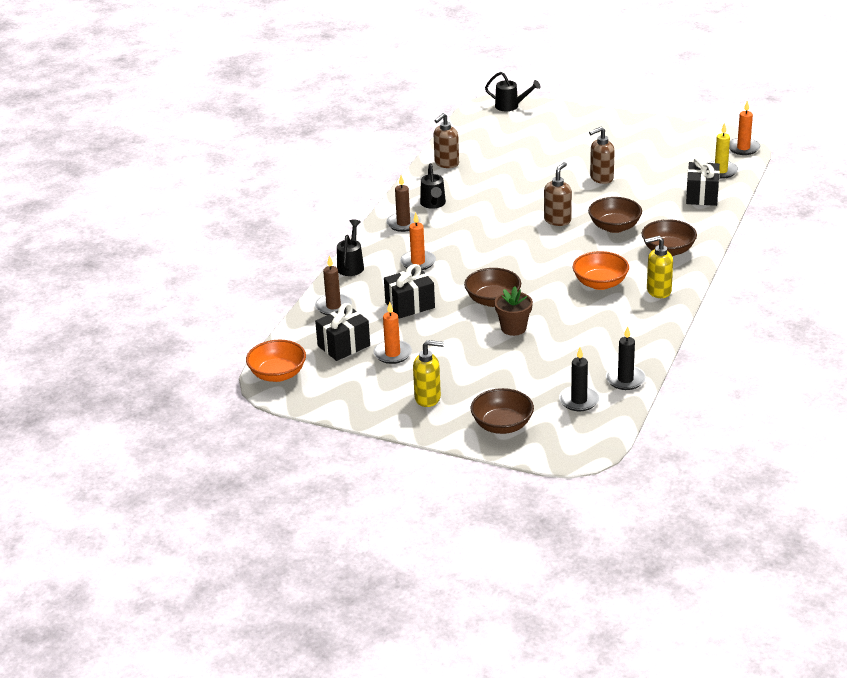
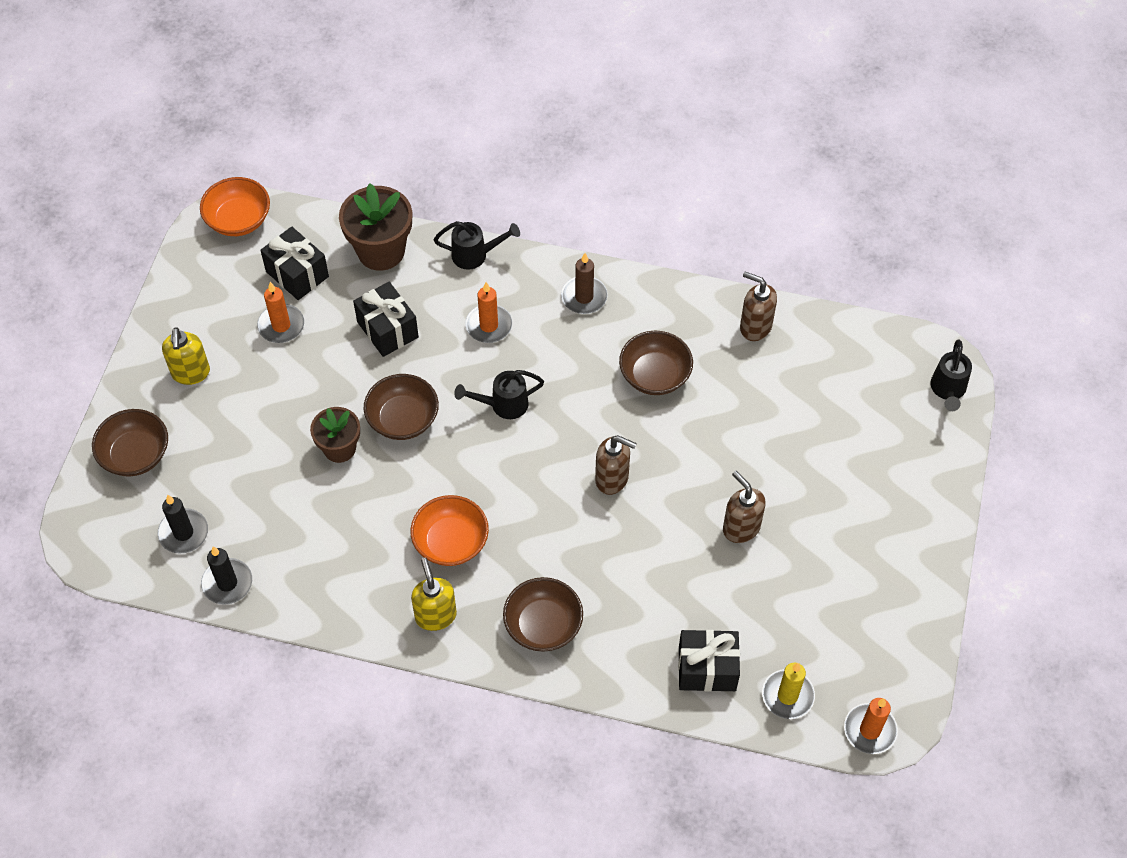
camera: 80 degrees right, 25 degrees up
(333, 306) = (381, 251): brown candle -> brown flower pot
(433, 204) = (639, 325): black watering can -> black watering can (503, 405)
(614, 227) = (601, 552): brown bowl -> brown bowl (655, 375)

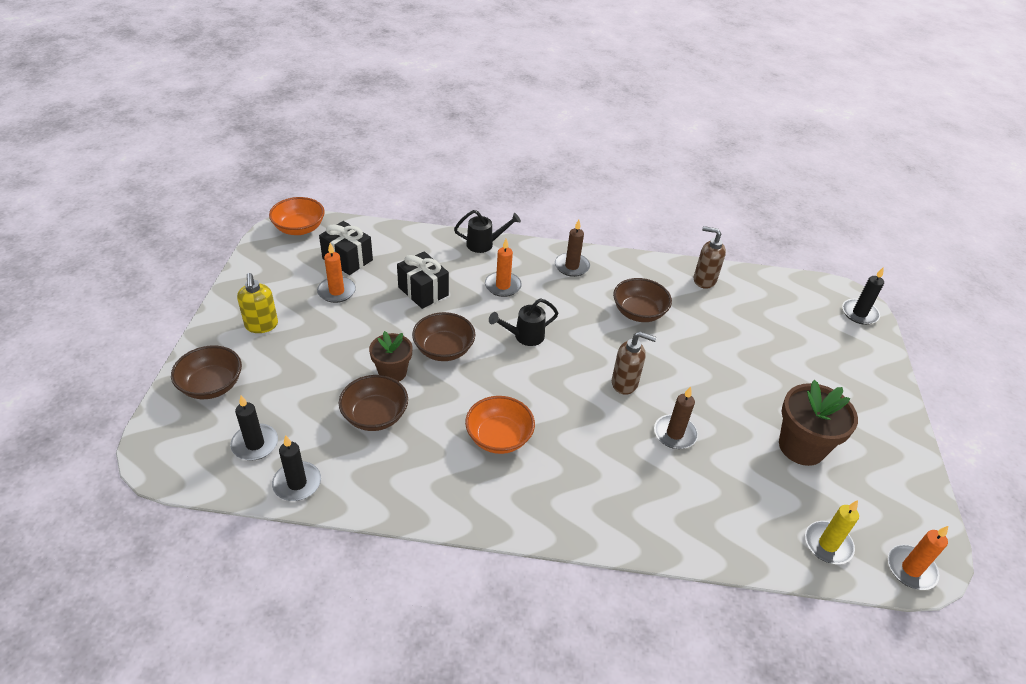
camera: 10 degrees left, 15 degrees down
(381, 251) = (412, 244): brown flower pot -> brown flower pot (801, 447)
(435, 615) = (495, 498): yellow soap dispenser -> none
(543, 625) = (594, 500): brown bowl -> brown bowl (375, 416)
(654, 550) = (674, 434): none -> brown candle
(707, 669) = (749, 526): black gift -> none
(741, 528) = (740, 413): brown soap dispenser -> none
(947, 390) = (859, 313): black watering can -> black candle

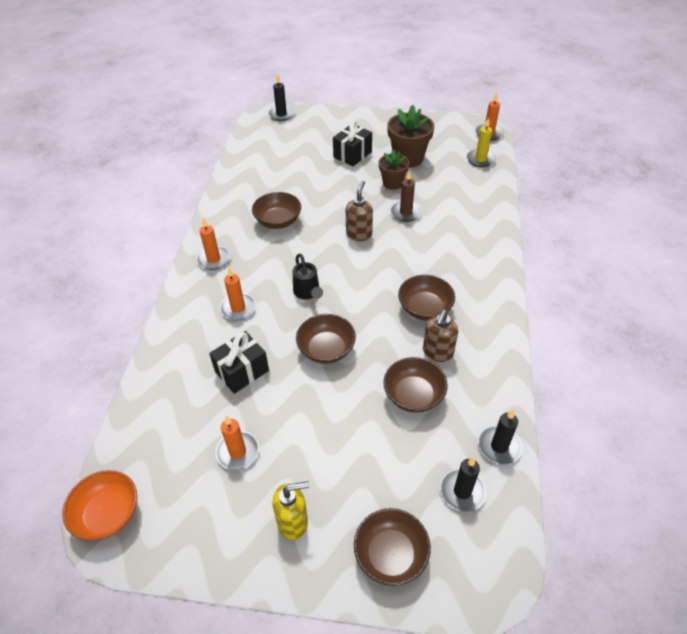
camera: 85 degrees left, 5 degrees up
(347, 259) = (180, 449): black gift -> black gift (352, 154)
(392, 372) = (358, 387): brown flower pot -> brown flower pot (392, 183)
(484, 244) = (170, 323): black watering can -> none
(499, 437) = (424, 308): orange bowl -> brown bowl
(572, 266) = (213, 259): brown candle -> orange candle
(704, 280) = (239, 182): brown soap dispenser -> brown soap dispenser (437, 352)

